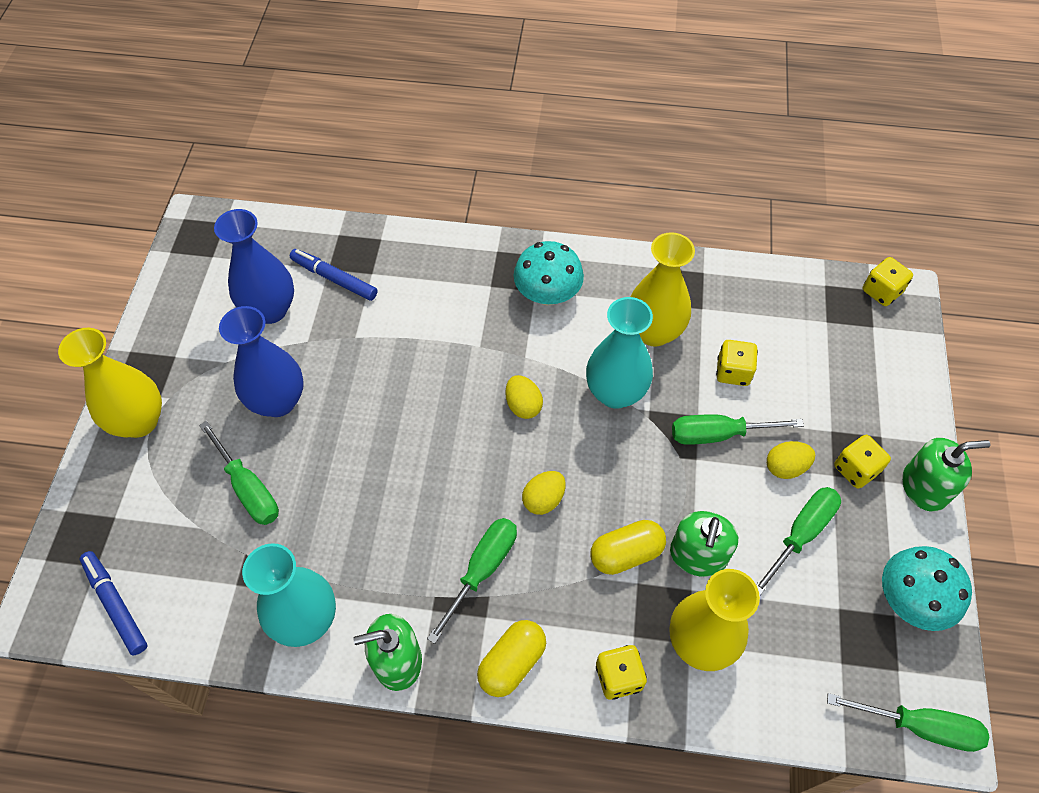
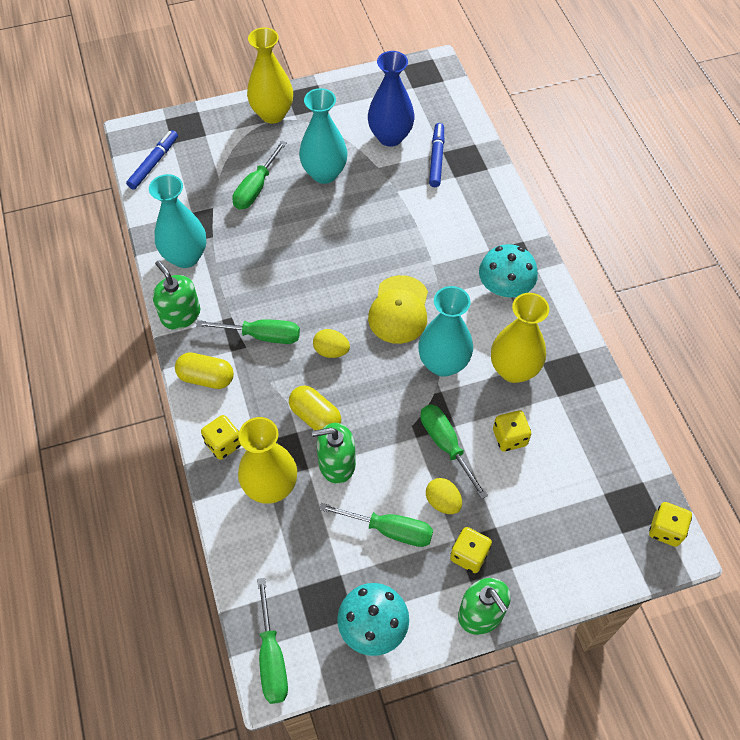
camera: 65 degrees right, 0 degrees up
(278, 401) = (324, 173): blue vase -> turquoise vase
(523, 405) = (399, 310): yellow egg -> yellow cap

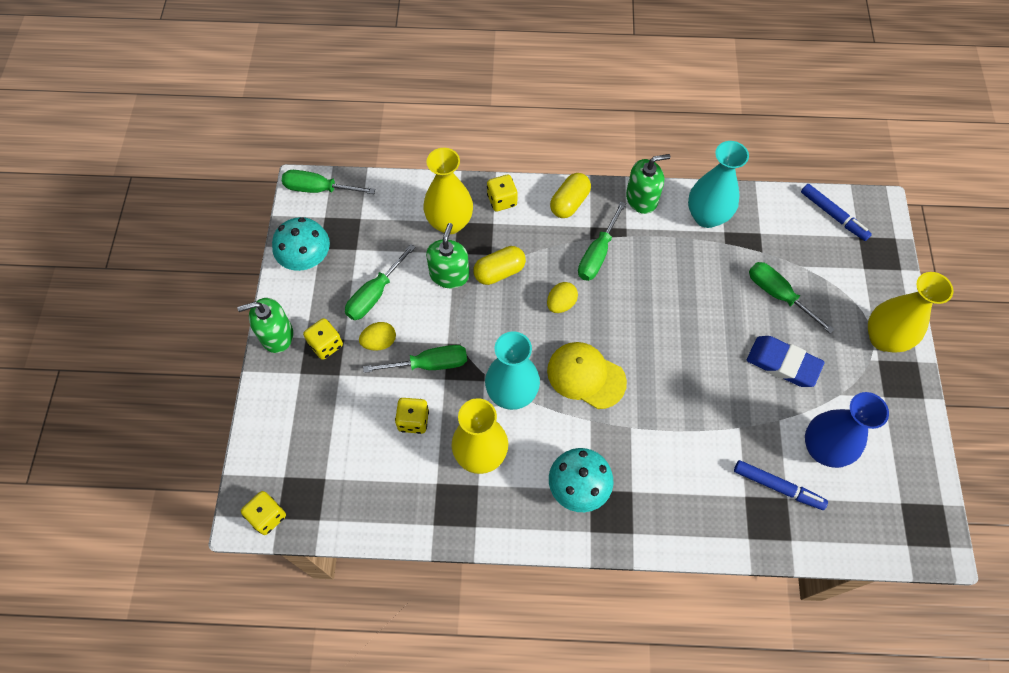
camera: 110 degrees right, 5 degrees up
(324, 173) = (783, 363): turquoise vase -> blue eraser

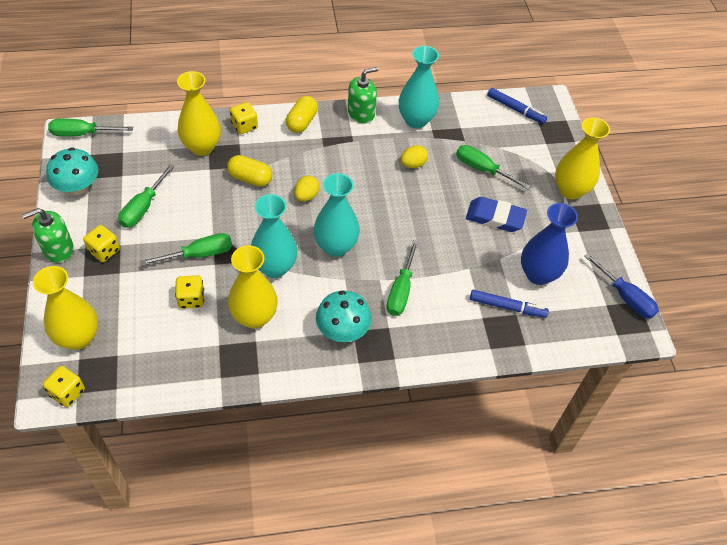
camera: 15 degrees left, 10 degrees down
(286, 450) = (78, 338): none -> yellow vase
(379, 342) = (152, 243): yellow egg -> yellow egg (413, 164)
(449, 274) = (207, 185): green soap dispenser -> none
(499, 272) = (250, 178): yellow capsule -> yellow capsule turned 60 degrees clockwise
(586, 376) = (336, 246): yellow cap -> turquoise vase
(597, 254) = (331, 156): green screwdriver -> green screwdriver (401, 290)
(926, 495) = (625, 297): none -> blue screwdriver

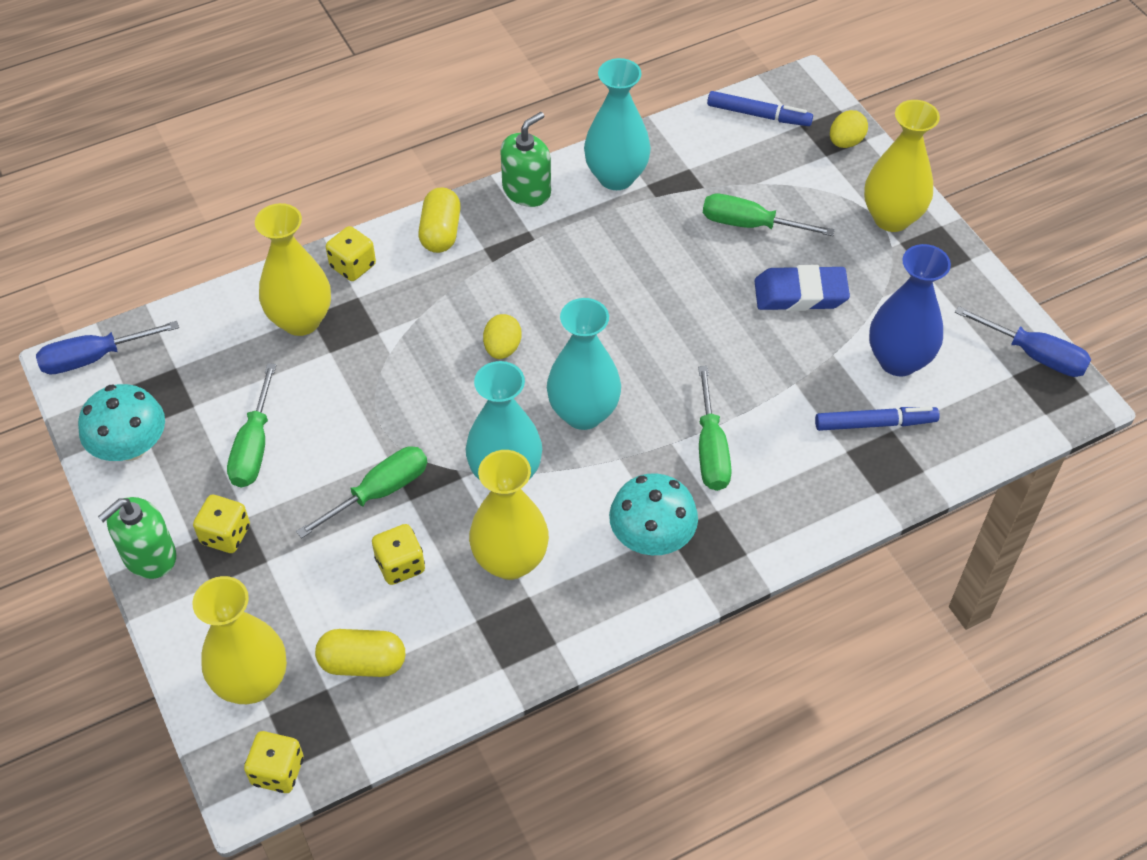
camera: 15 degrees left, 0 degrees up
(82, 134) = (94, 358): green screwdriver -> blue screwdriver
(250, 178) = (402, 348): yellow capsule -> yellow capsule (363, 663)
(413, 164) = (642, 248): yellow egg -> yellow egg (845, 142)

